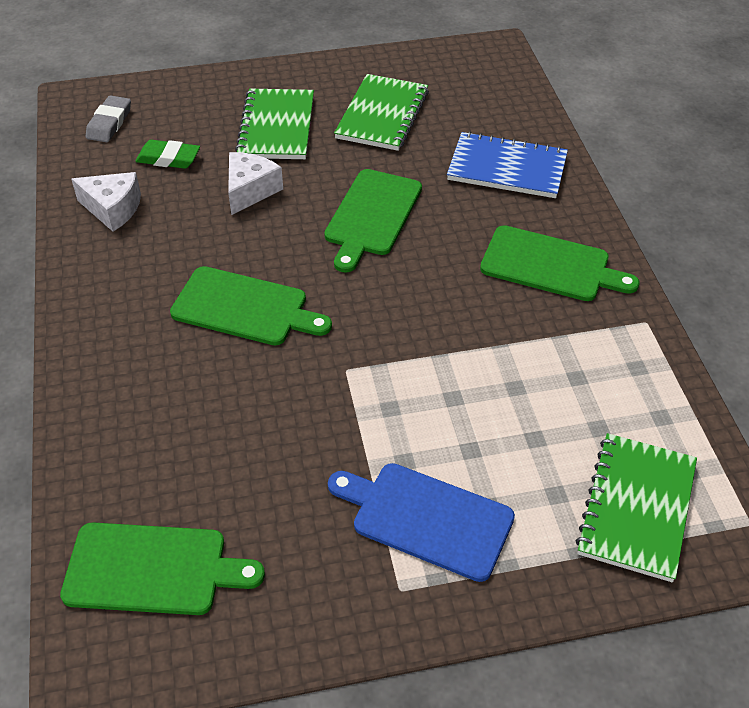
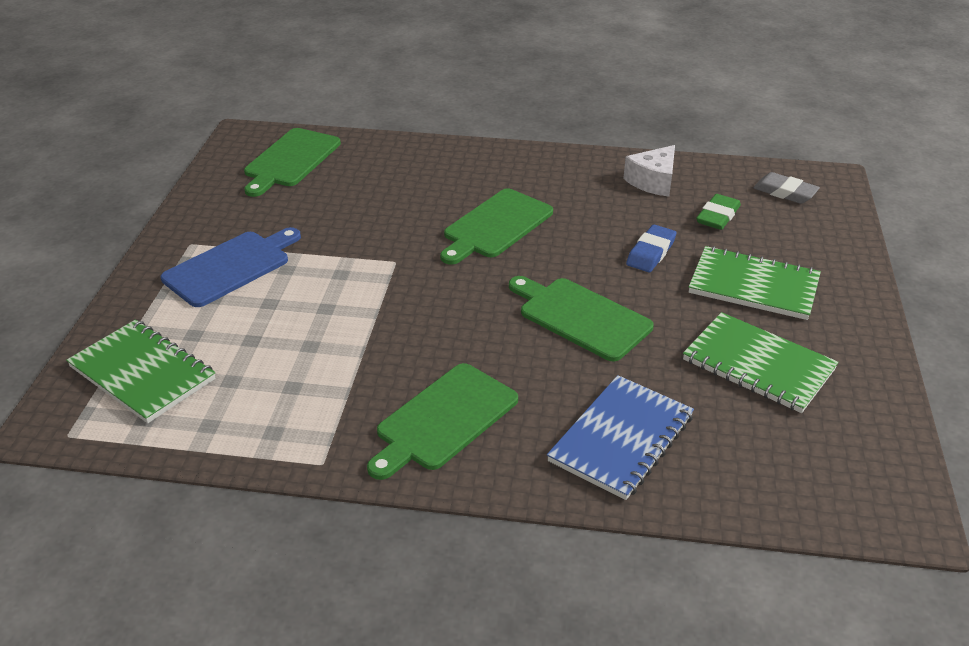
camera: 110 degrees right, 10 degrees down
(250, 190) = (651, 253): white cheese -> blue eraser

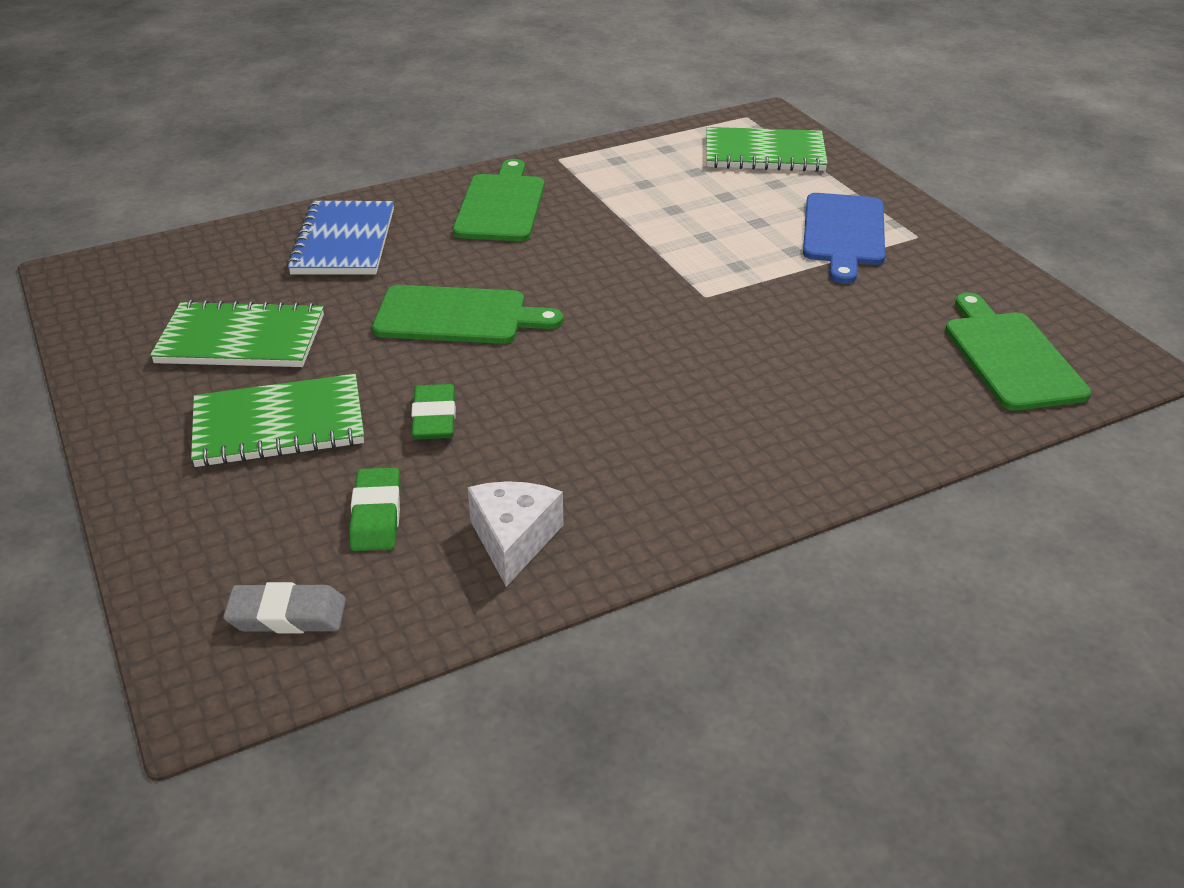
camera: 145 degrees right, 0 degrees up
(495, 226) = (653, 376): green cutting board -> none
(651, 253) = (434, 418): blue eraser -> green eraser

